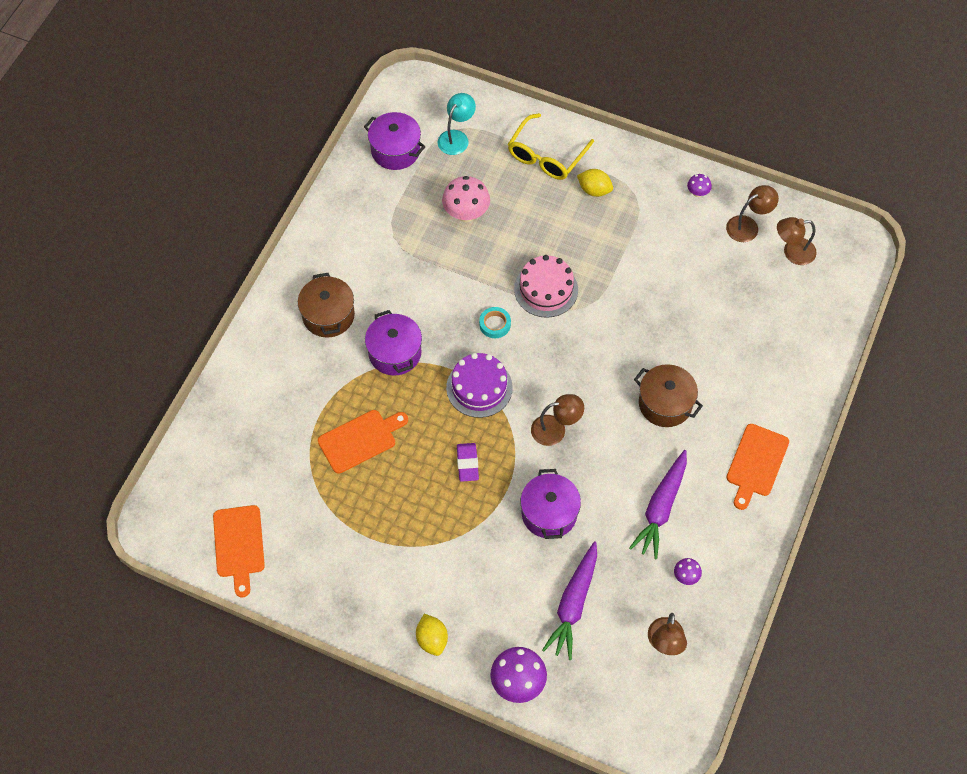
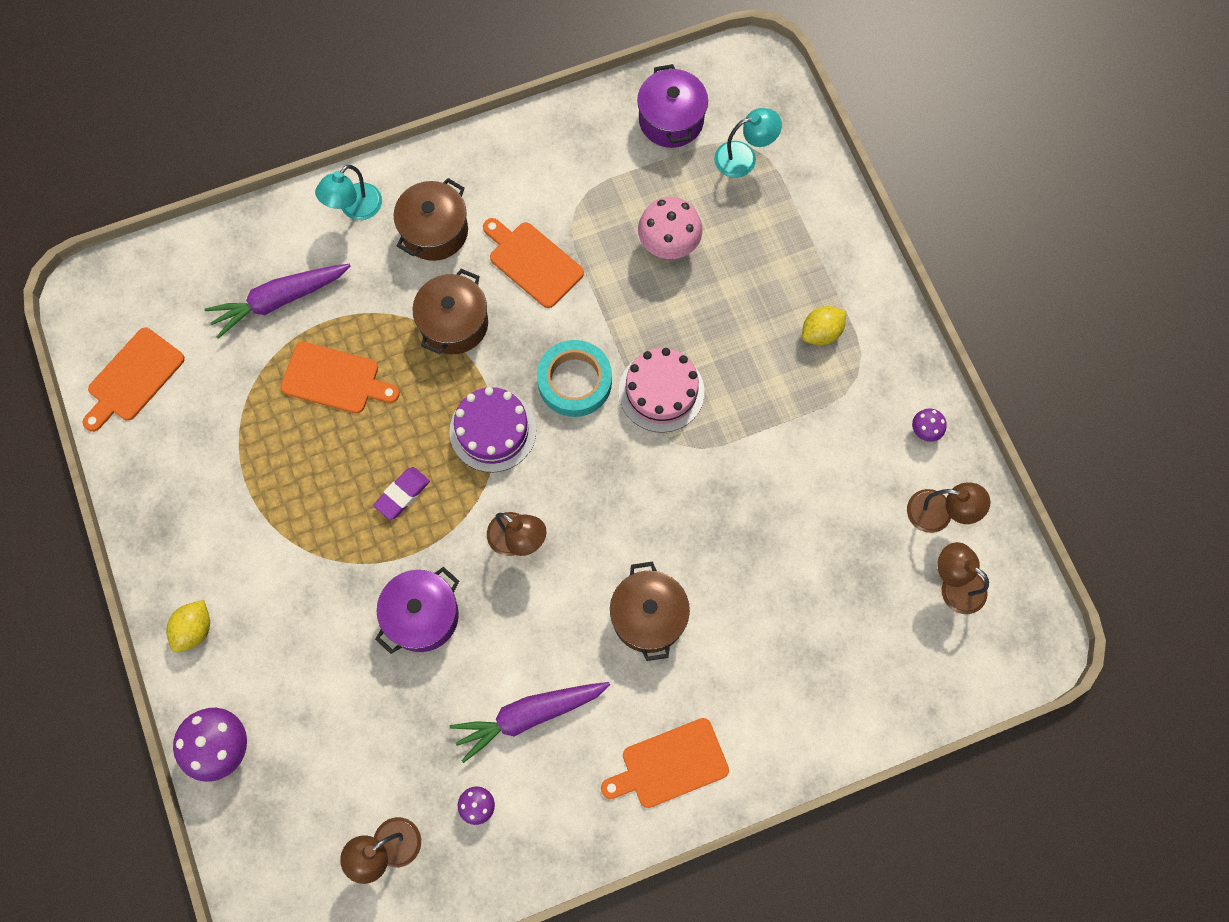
camera: 45 degrees right, 10 degrees up
(267, 343) = (355, 208): none -> turquoise lamp
(395, 353) = (454, 323): purple pot -> brown pot
(402, 284) = (533, 262): none -> orange cutting board
(495, 324) = (574, 381): turquoise tape -> turquoise tape, size x1.79
(546, 156) = (812, 254): yellow glasses -> none
(573, 604) = (348, 725): purple carrot -> purple carrot (280, 300)
(594, 190) = (821, 332): yellow lemon -> yellow lemon turned 75 degrees clockwise

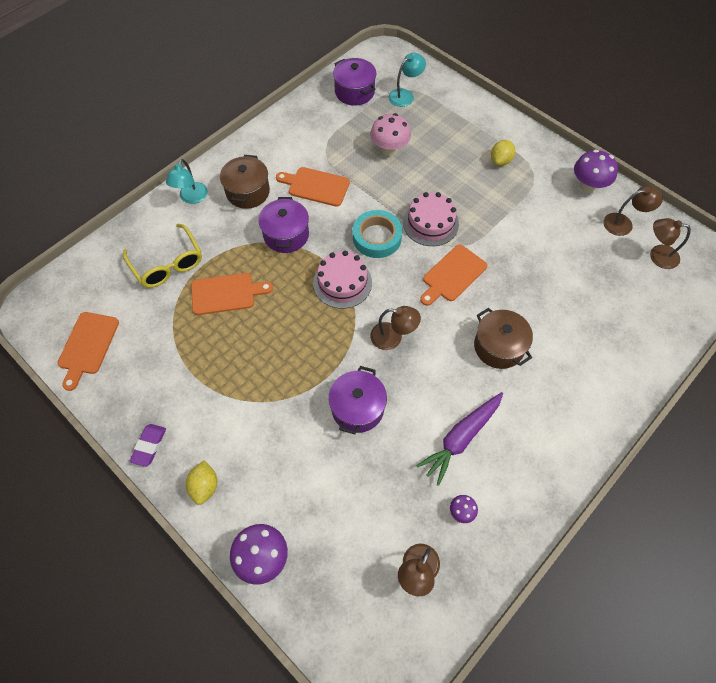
camera: 25 degrees left, 10 degrees down
(280, 300) = (167, 264): purple carrot -> yellow glasses
(402, 494) = (305, 341): purple eraser -> purple eraser (149, 446)
(454, 323) = (286, 235): brown pot -> purple pot
(493, 430) = (342, 283): purple cake -> pink cake
(670, 765) = (565, 427): orange cutting board -> orange cutting board (452, 275)
(925, 430) = (587, 186): purple mushroom -> purple mushroom, size x1.95

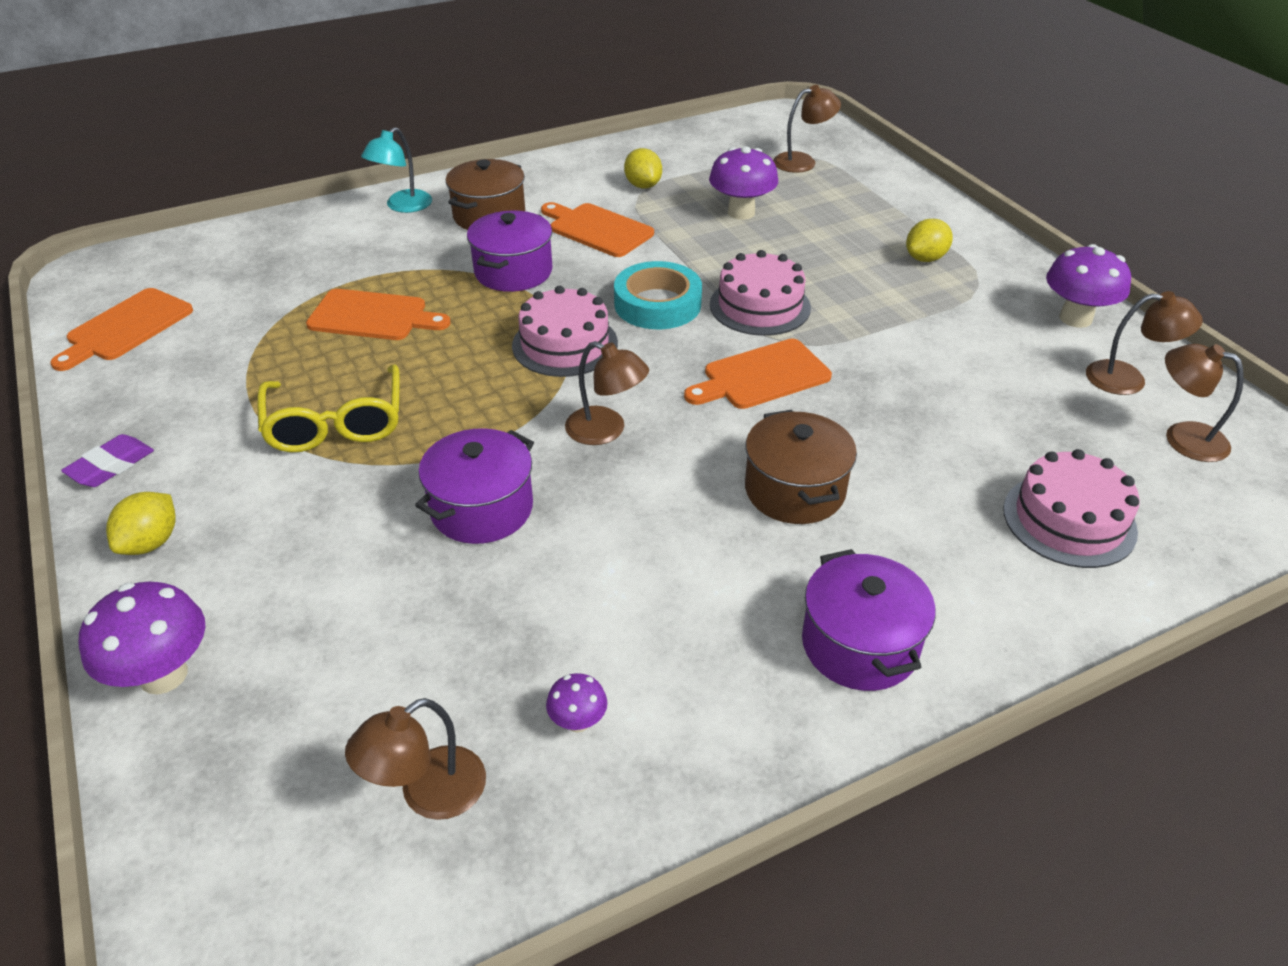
camera: 20 degrees right, 20 degrees down
(167, 264) = (313, 266): yellow glasses -> yellow glasses (336, 423)
(324, 141) = (643, 185): none -> yellow lemon
(354, 92) = (724, 145): purple pot -> purple pot (859, 645)
(389, 149) = (741, 212): pink mushroom -> purple mushroom
(405, 95) = (802, 161): turquoise lamp -> brown lamp
(461, 438) = (646, 604): purple carrot -> none
(624, 324) = (1069, 520): none -> pink cake

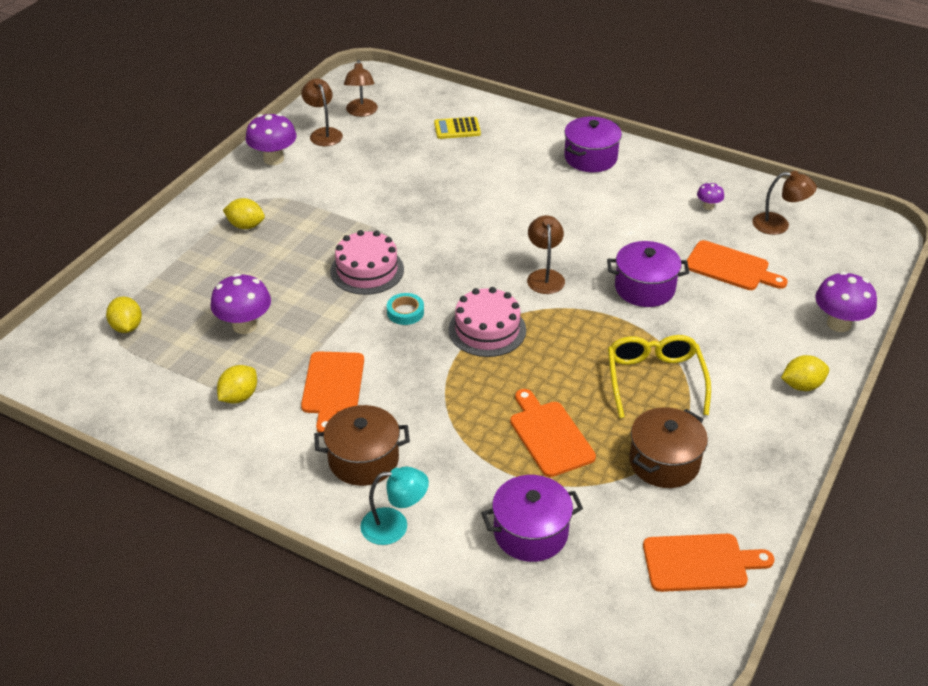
camera: 125 degrees left, 0 degrees up
(111, 466) = (790, 448): purple eraser -> none
(336, 423) = (654, 380): yellow glasses -> yellow glasses turned 45 degrees counterclockwise
(513, 272) = (430, 398): purple pot -> purple pot (530, 533)
(657, 304) = (405, 312): turquoise tape -> turquoise tape, size x0.56
(761, 376) = (440, 243): orange cutting board -> orange cutting board (730, 267)
(795, 490) = (520, 202): brown pot -> brown pot (664, 462)
(802, 161) = (127, 327): brown lamp -> yellow lemon
(1069, 520) = (457, 129): pink cake -> yellow calculator

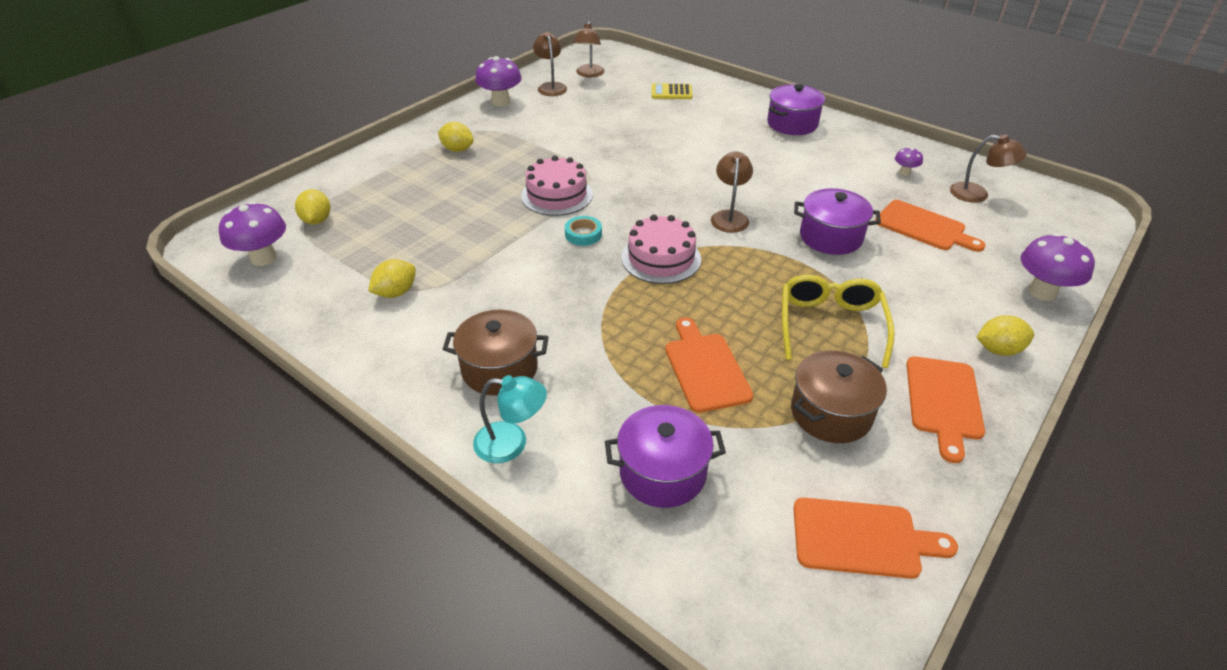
camera: 10 degrees right, 0 degrees up
(244, 326) = (425, 230): purple mushroom -> purple mushroom (264, 258)
(332, 387) = (491, 294): orange cutting board -> orange cutting board (943, 402)

